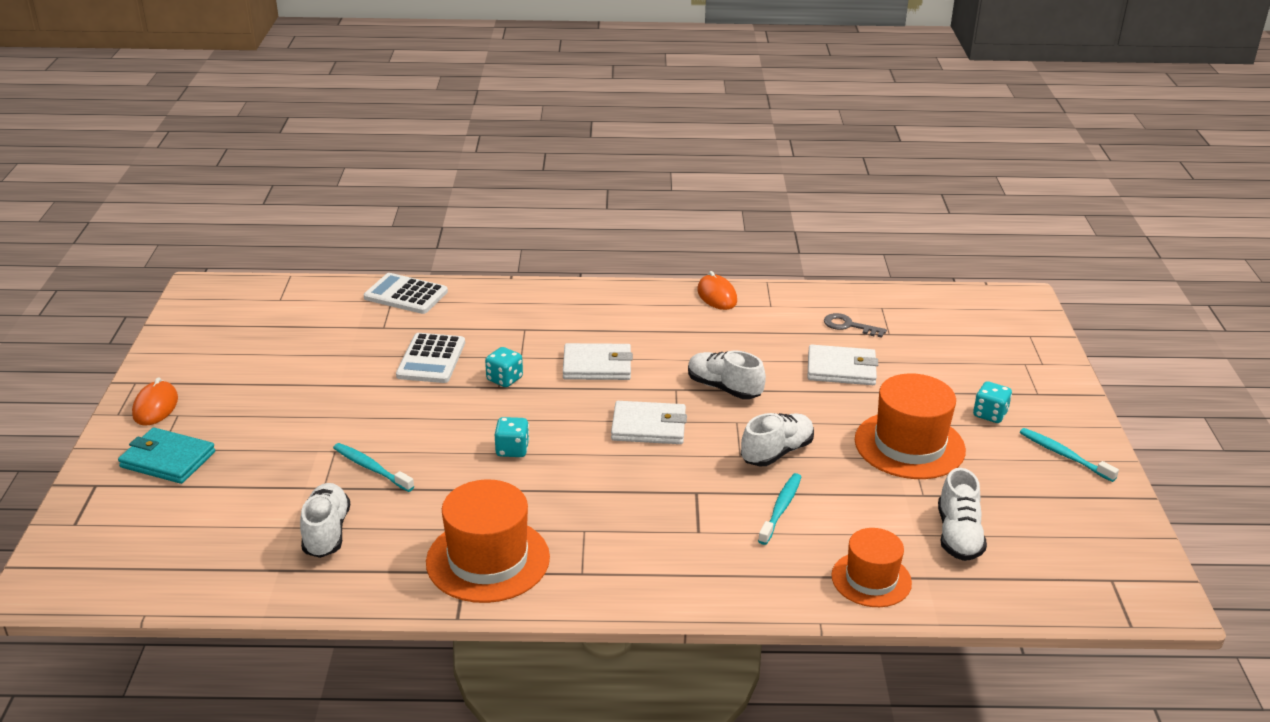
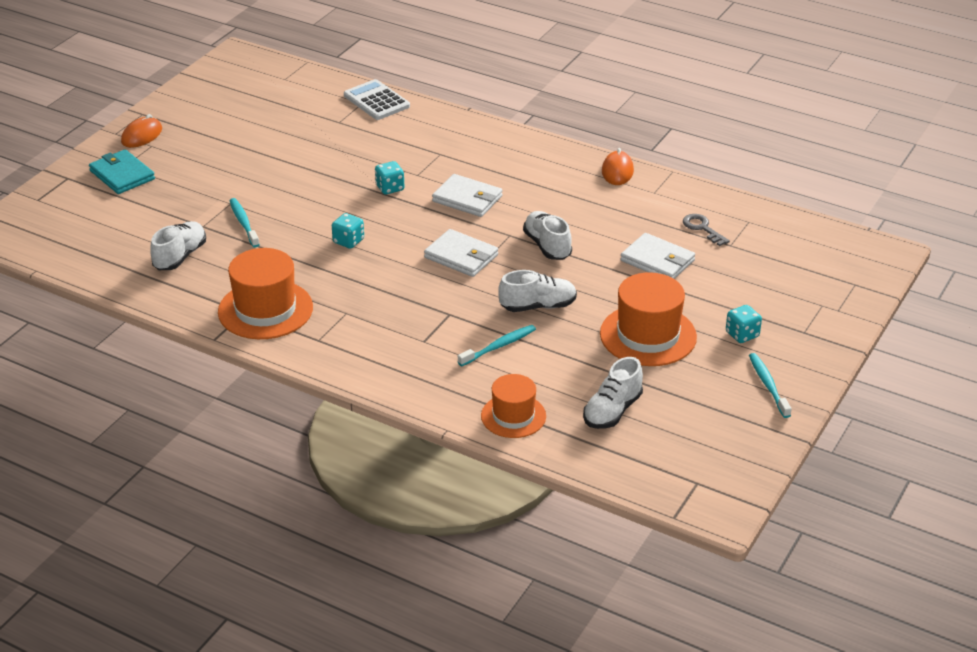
camera: 30 degrees right, 5 degrees up
(431, 359) = (351, 157): white calculator -> none

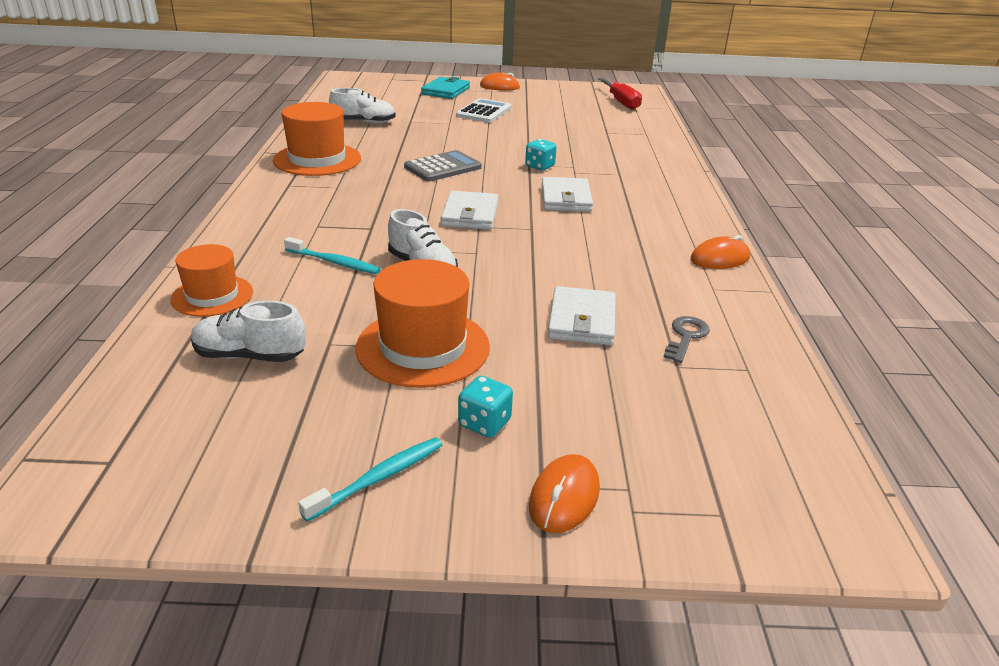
camera: 60 degrees right, 5 degrees down
(243, 223) = (428, 131): turquoise toothbrush -> none
(265, 81) = (621, 102): none -> red screwdriver
(348, 241) = (443, 167): turquoise dice -> grey calculator
(376, 101) = (657, 138): white calculator -> white calculator (484, 112)
(547, 246) = (534, 250): white shoe -> none
(817, 328) = (564, 497): none -> orange mouse

